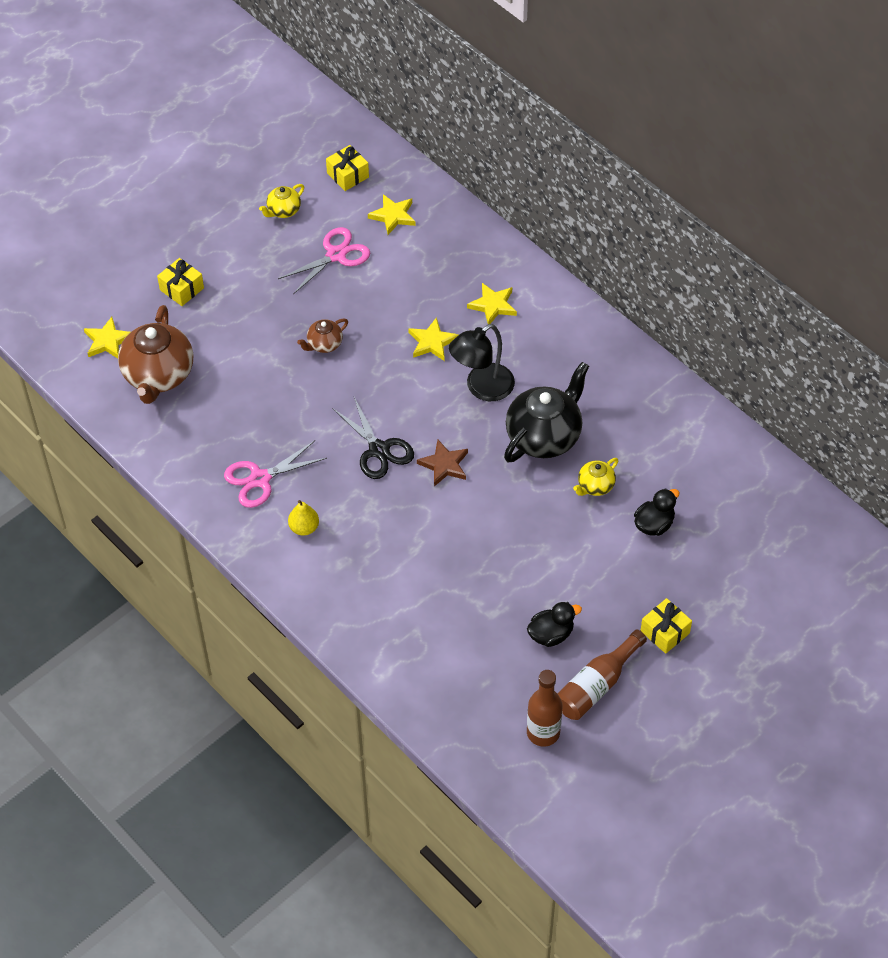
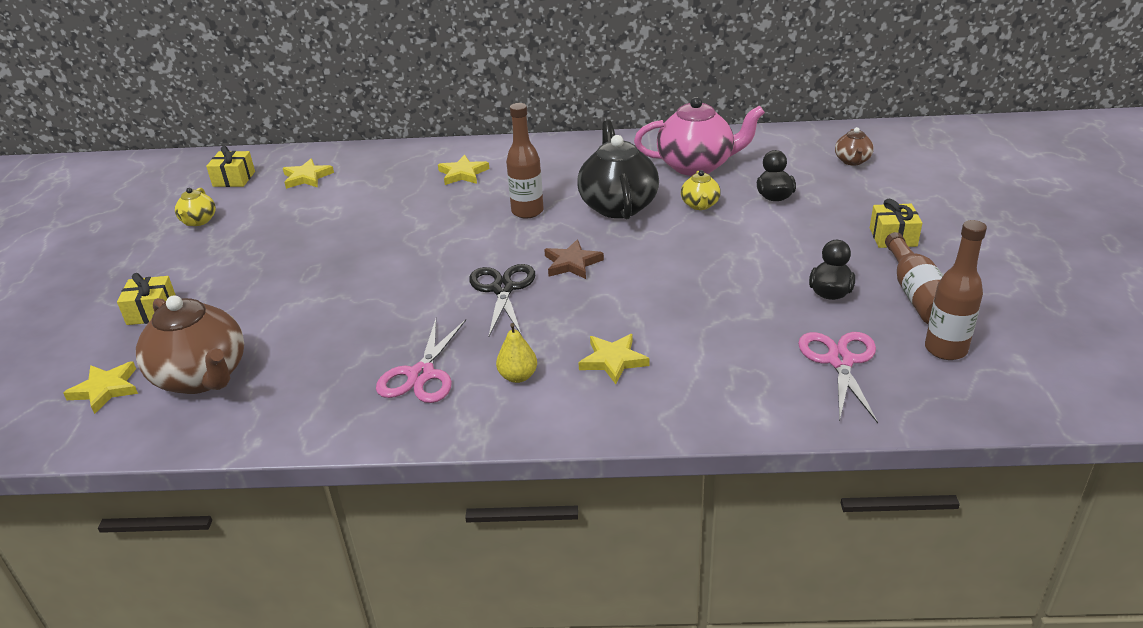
camera: 45 degrees left, 20 degrees down
(324, 344) = (352, 264): brown teapot -> brown teapot (852, 161)
(336, 255) = (286, 217): pink scissors -> pink scissors (840, 361)
(379, 450) = (503, 289): black scissors -> black scissors turned 105 degrees counterclockwise
(432, 342) = (446, 213): yellow star -> yellow star (613, 360)
(482, 388) = (527, 211): black lamp -> brown bottle
(654, 444) = (696, 165): none -> pink teapot

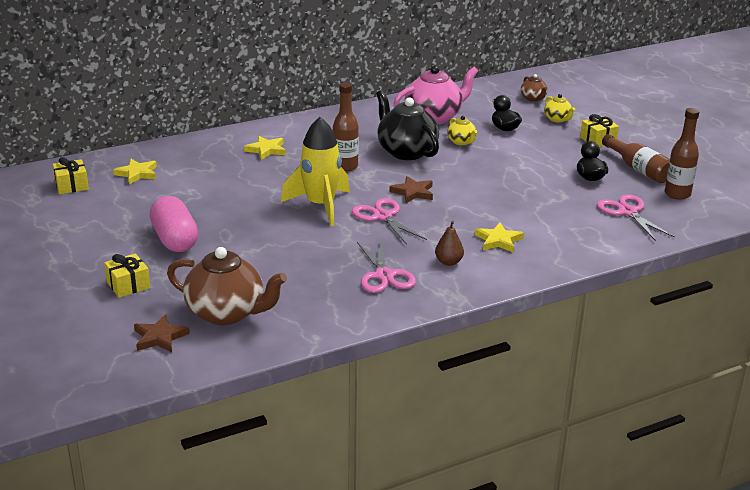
camera: 30 degrees left, 5 degrees down
(106, 389) = (160, 337): yellow star -> brown star
(198, 221) = (82, 220): yellow teapot -> yellow teapot (558, 119)
(255, 266) = (175, 239): none -> pink capsule
(447, 258) = (320, 206): none -> yellow rocket
(503, 289) = (382, 216): black scissors -> pink scissors
(518, 376) = (448, 262): yellow pear -> brown pear

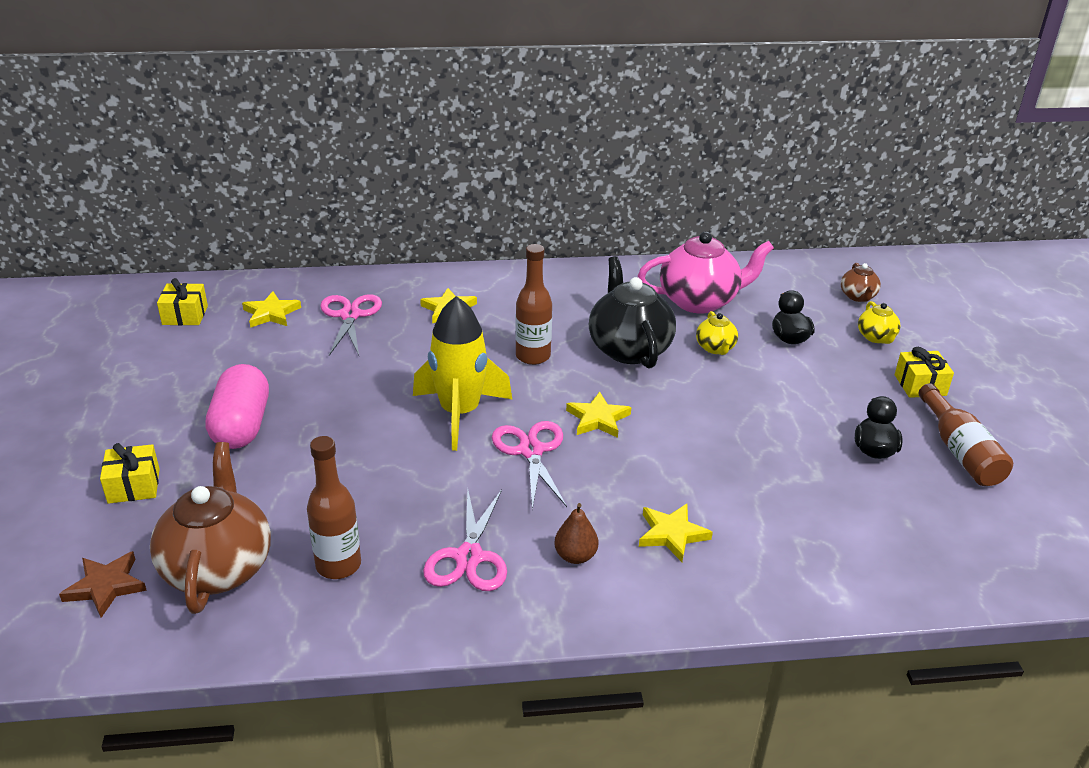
camera: 20 degrees right, 5 degrees up
(227, 313) = (218, 567): brown teapot -> brown teapot turned 135 degrees counterclockwise
(413, 192) = (598, 419): brown star -> yellow star
(627, 212) = (903, 528): pink scissors -> pink scissors (350, 315)
(677, 194) = (1002, 513): brown bottle -> brown bottle (338, 565)

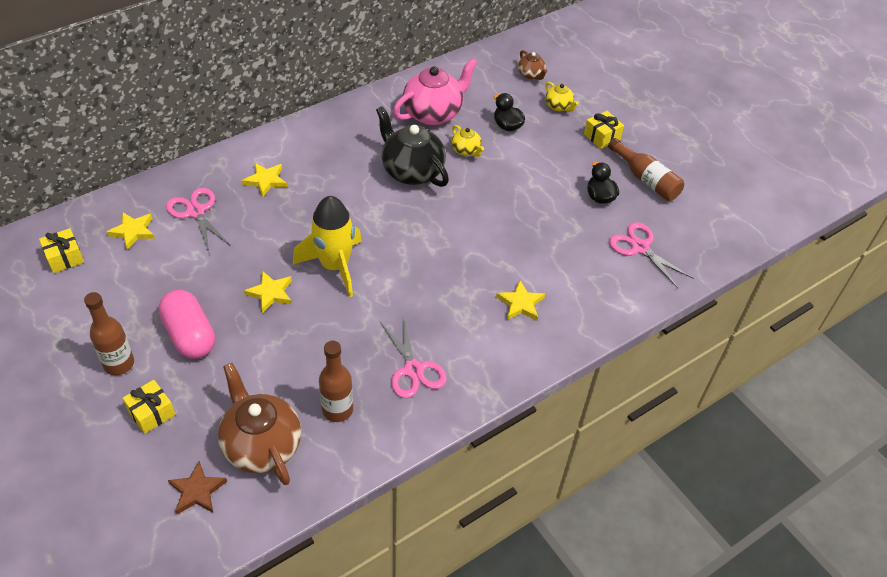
camera: 30 degrees left, 15 degrees up
(531, 451) = (400, 277): pink scissors -> pink scissors (640, 247)
(533, 356) = (352, 200): brown bottle -> brown bottle (119, 364)
(575, 556) = (475, 342): brown pear -> none
(598, 419) = (426, 236): yellow star -> yellow star (270, 293)

